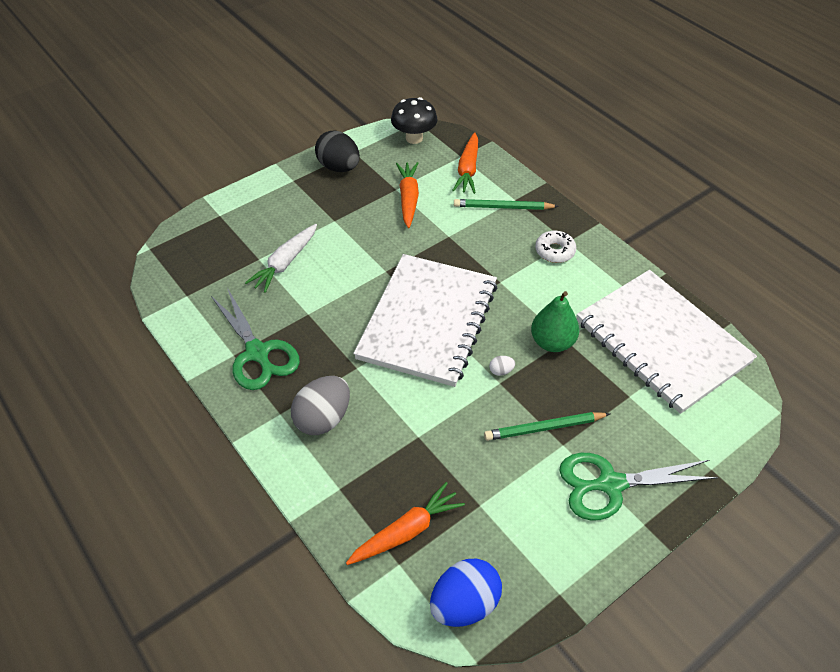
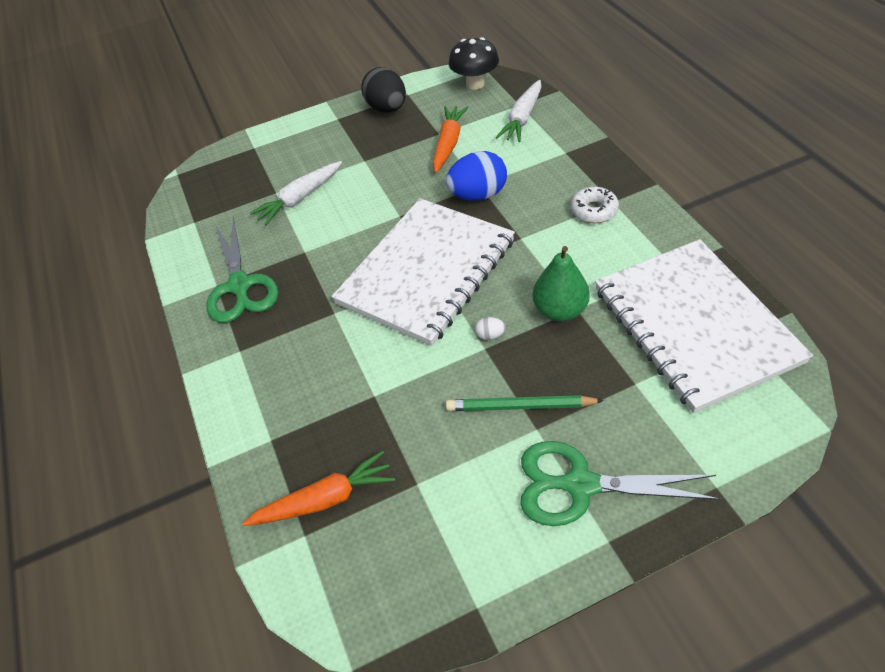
camera: 20 degrees right, 0 degrees up
(323, 418) = (280, 362): grey egg -> none
(464, 604) = (361, 597): blue egg -> blue egg (478, 195)
(468, 170) = (522, 118): orange carrot -> white carrot
(503, 207) = (549, 159): green pencil -> none

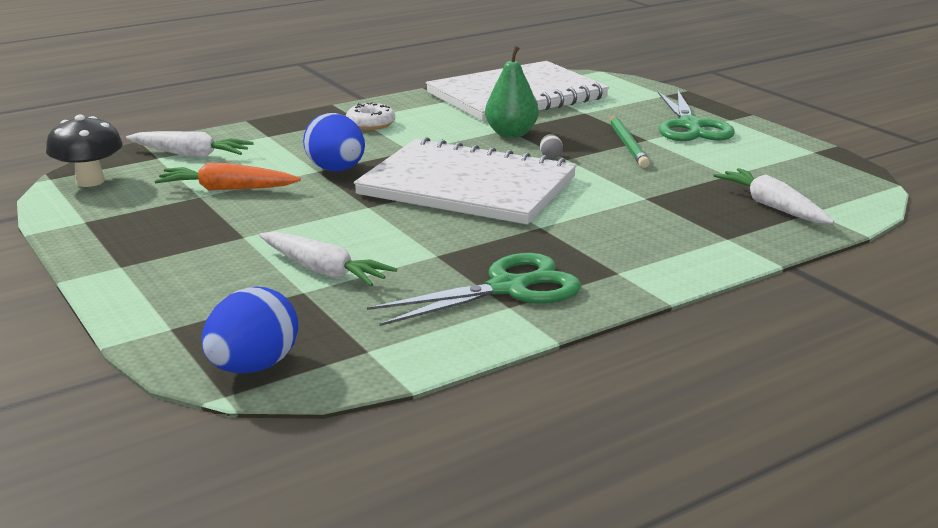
camera: 105 degrees left, 25 degrees down
(198, 180) = (253, 367): none -> blue egg
(325, 499) = (772, 206): orange carrot -> white carrot
(387, 108) = (116, 231): black egg -> none
(490, 335) = (550, 157): white egg -> grey egg

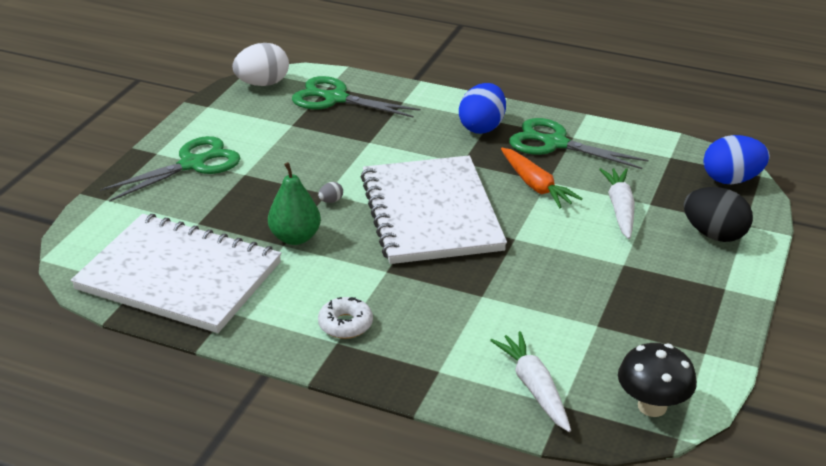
camera: 125 degrees left, 10 degrees up
(192, 300) = (714, 234): none -> black egg
(227, 189) = (570, 319): orange carrot -> orange carrot (536, 186)
(336, 170) = (470, 286): blue egg -> blue egg (482, 127)
(627, 144) = (267, 178): green pencil -> none
(772, 206) = (335, 99): white carrot -> green scissors
(850, 183) = (263, 84): none -> white egg

